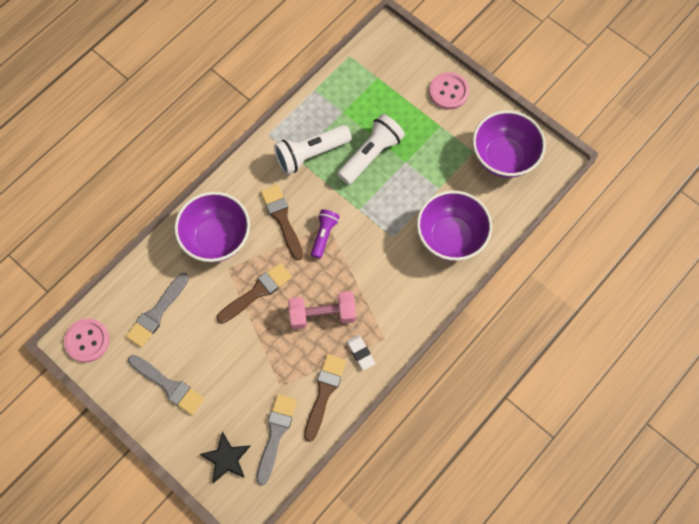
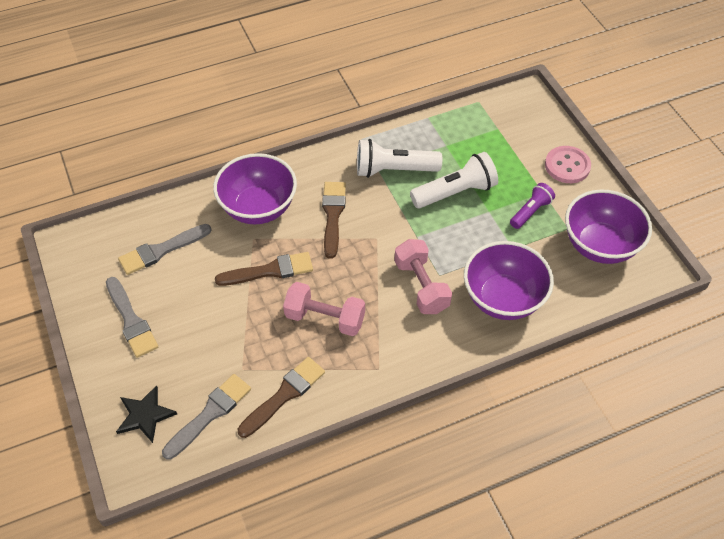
camera: 25 degrees right, 15 degrees down
(87, 341) = (81, 248): pink button -> none
(324, 235) = (367, 246): purple flashlight -> purple flashlight (530, 211)
(360, 353) = (345, 372): white eraser -> none
(383, 253) = (421, 286): none -> pink dumbbell

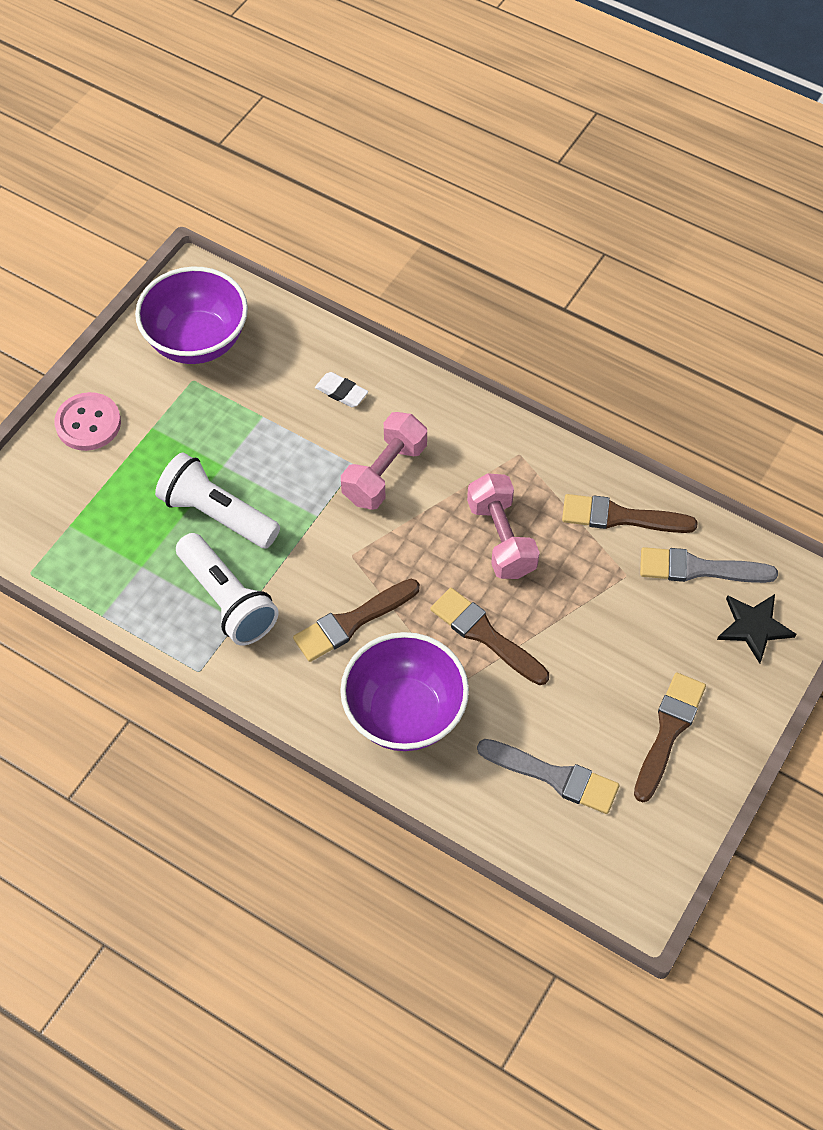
camera: 125 degrees left, 5 degrees up
(131, 320) = (668, 731): grey brush -> brown brush
(503, 299) = (341, 392): purple bowl -> white eraser
(530, 211) = (192, 425): purple flashlight -> none

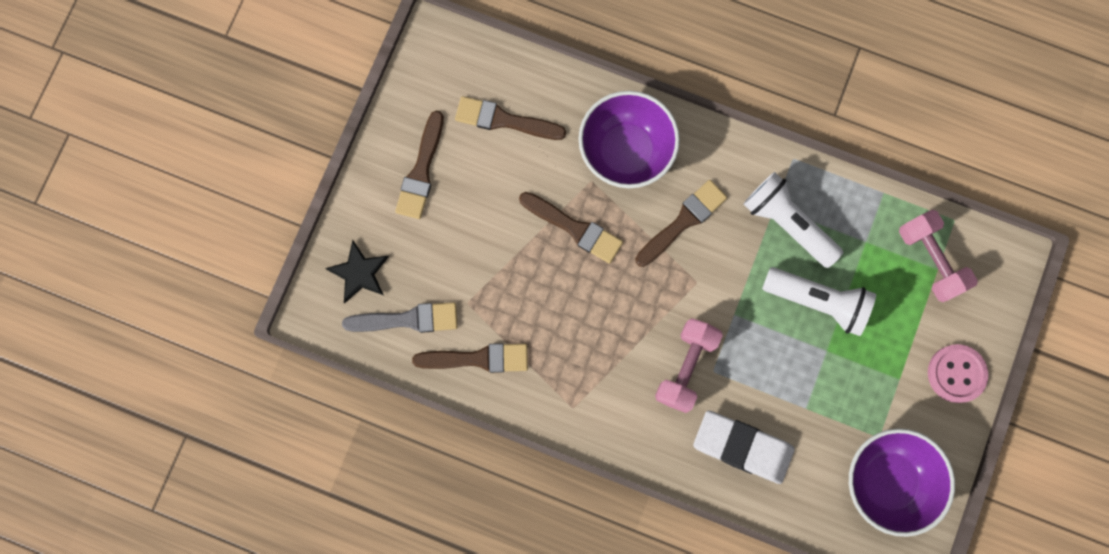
camera: 170 degrees right, 20 degrees up
(341, 392) = (742, 447): white eraser -> white eraser, size x2.05
(501, 538) = (575, 320): pink dumbbell -> pink dumbbell (930, 259)
(554, 777) = (504, 120): grey brush -> brown brush

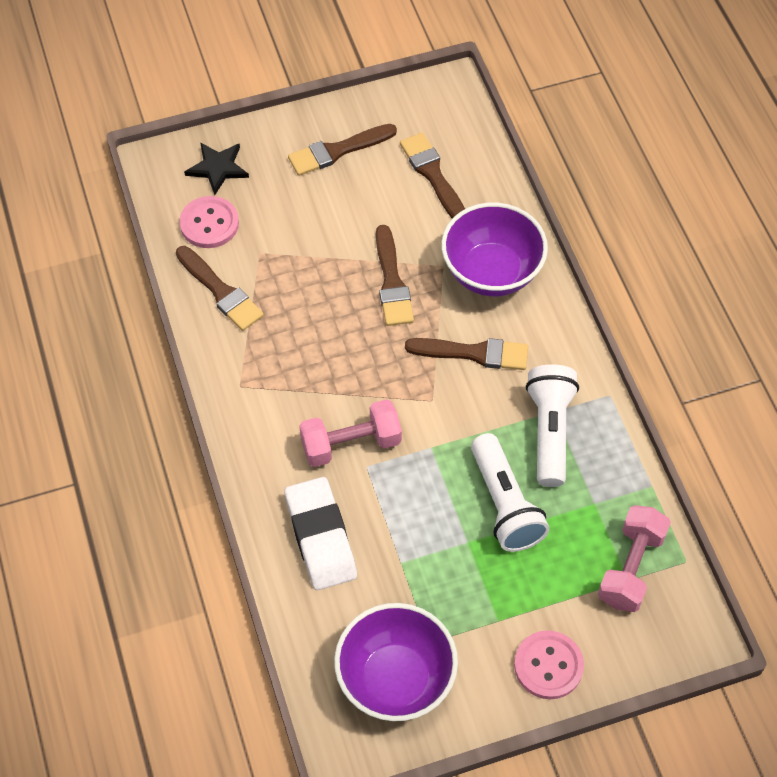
camera: 50 degrees right, 20 degrees down
(407, 319) = (209, 224): grey brush -> pink button

